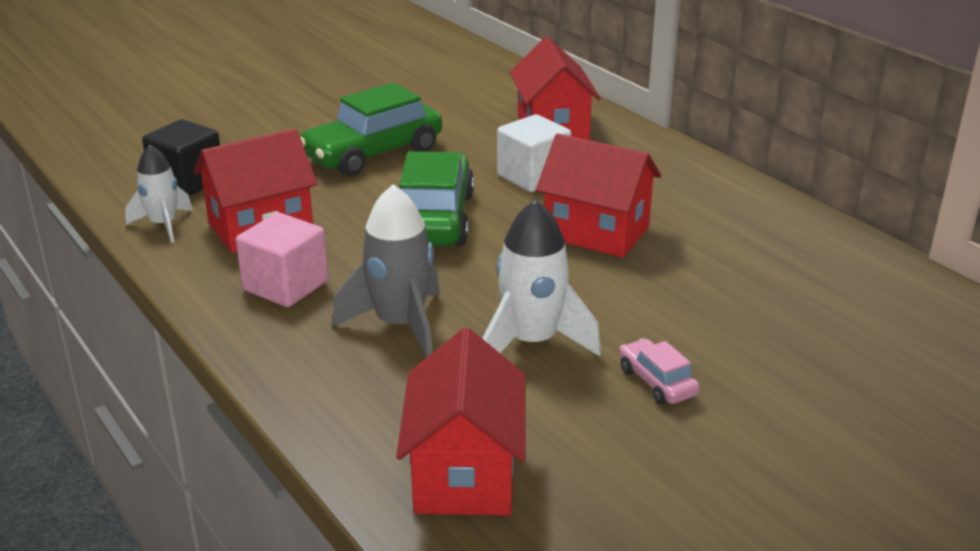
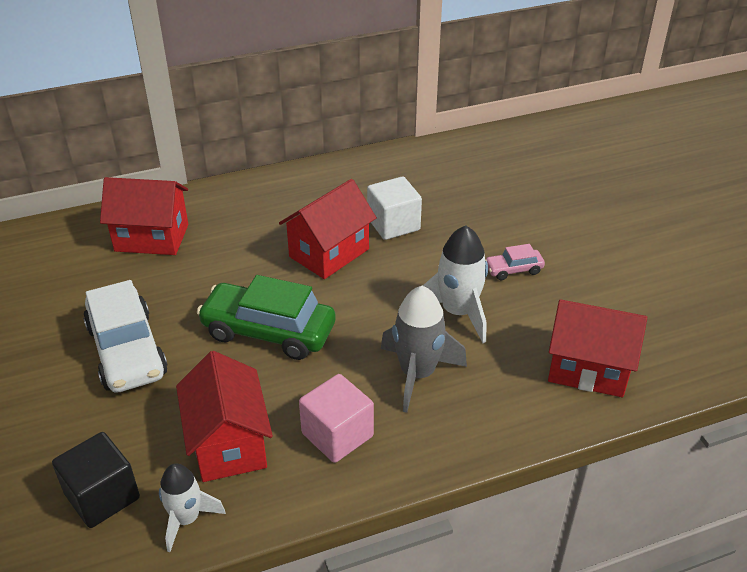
camera: 75 degrees left, 10 degrees up
(373, 154) = (127, 351): green car -> white car
(533, 177) = (228, 265): white cube -> white cube (393, 224)

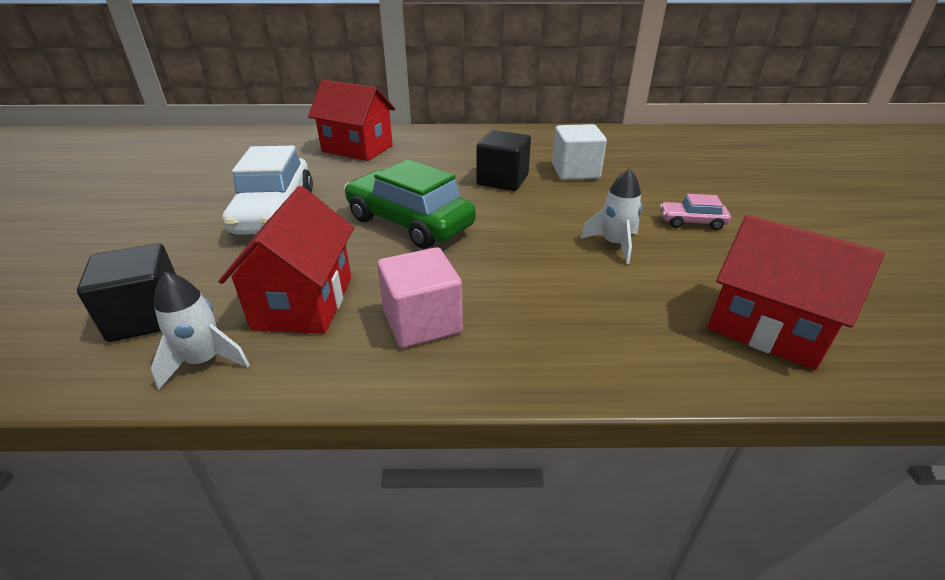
camera: 20 degrees right, 5 degrees down
(329, 253) = (502, 180): red house -> black cube
(417, 374) = (544, 287): grey rocket -> none
(458, 312) = (614, 244): white rocket -> white rocket, size x0.65

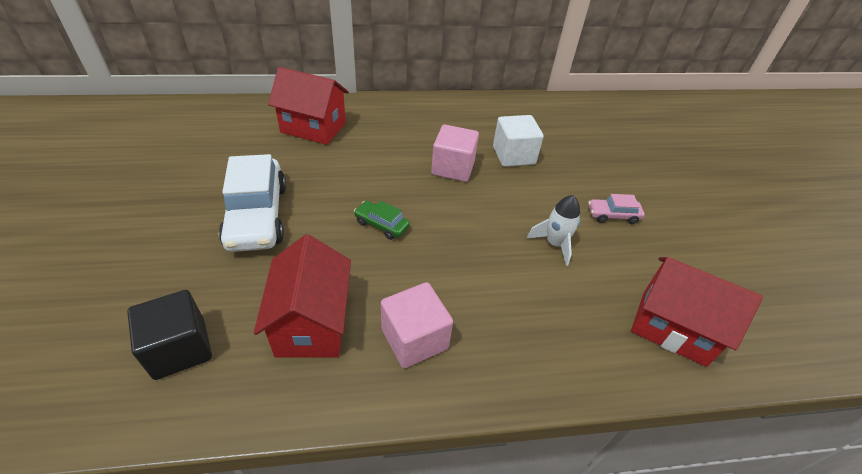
camera: 10 degrees left, 10 degrees up
(204, 361) = (245, 393): white rocket -> none
(409, 223) = (381, 225): green car -> green car, size x0.47
(502, 180) = (453, 168): black cube -> pink cube

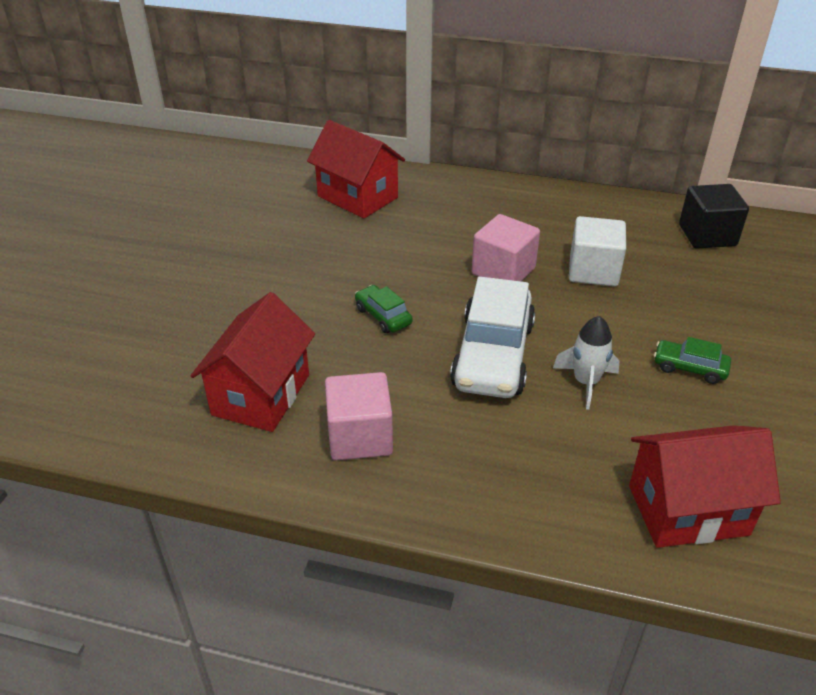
camera: 25 degrees right, 5 degrees down
(180, 348) = (129, 384): black cube -> black cube (707, 235)
(257, 216) = (254, 279): white car -> white car (493, 355)
(613, 215) = (689, 368): pink car -> green car
(673, 327) = (688, 510): red house -> red house turned 60 degrees counterclockwise

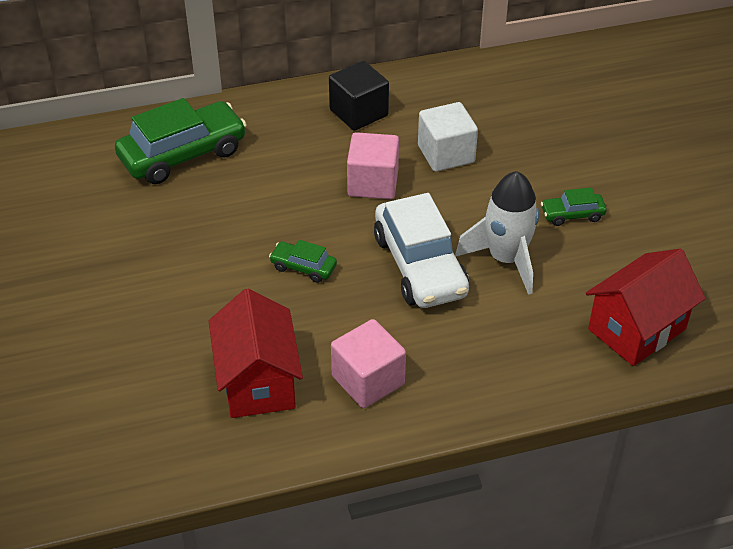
camera: 30 degrees left, 5 degrees up
(357, 197) = (183, 154): red house -> green car
(586, 382) = (506, 259): white rocket -> white rocket, size x1.55
(707, 235) = (513, 84): black cube -> black cube (359, 113)

